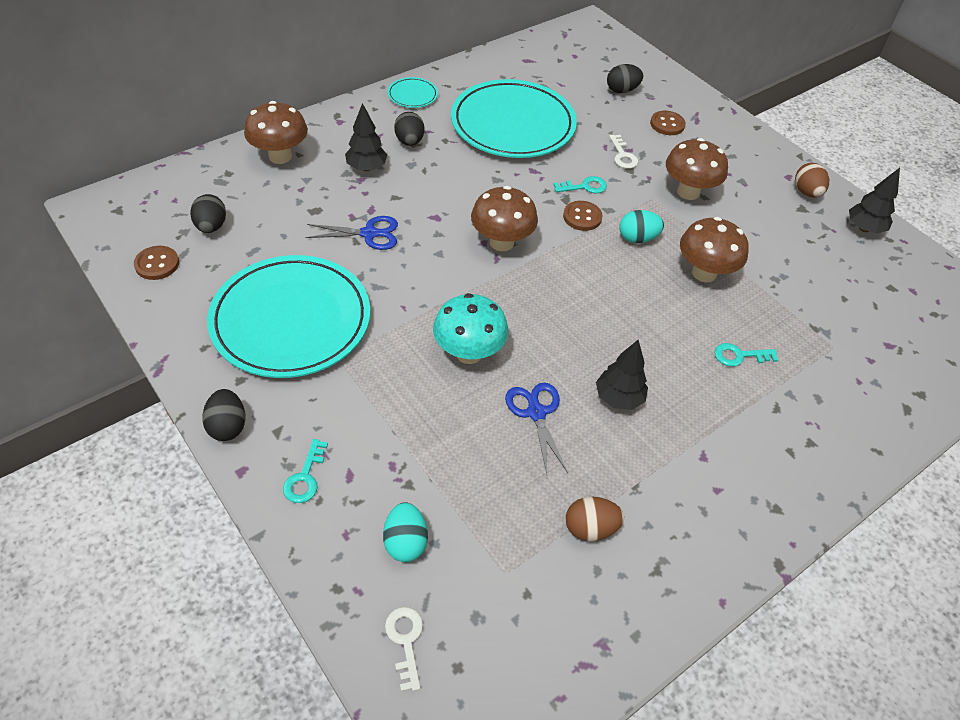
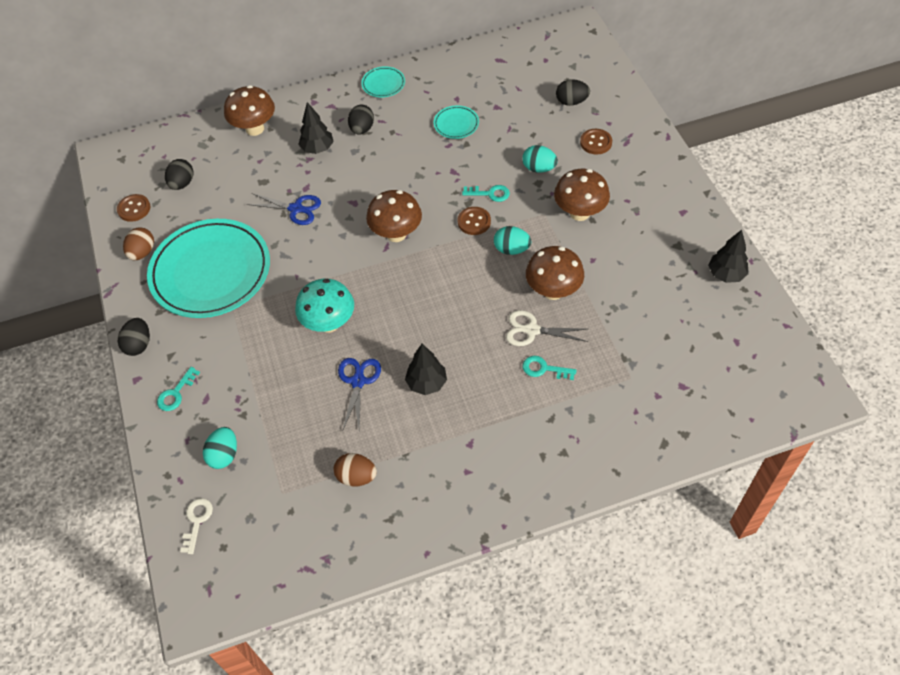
camera: 25 degrees right, 5 degrees up
(513, 124) = (456, 124): turquoise plate -> turquoise plate, size x0.41
(623, 155) = (539, 168): white key -> turquoise egg
(704, 318) = (532, 330): none -> white scissors
(806, 192) = (691, 230): brown egg -> brown egg (142, 252)

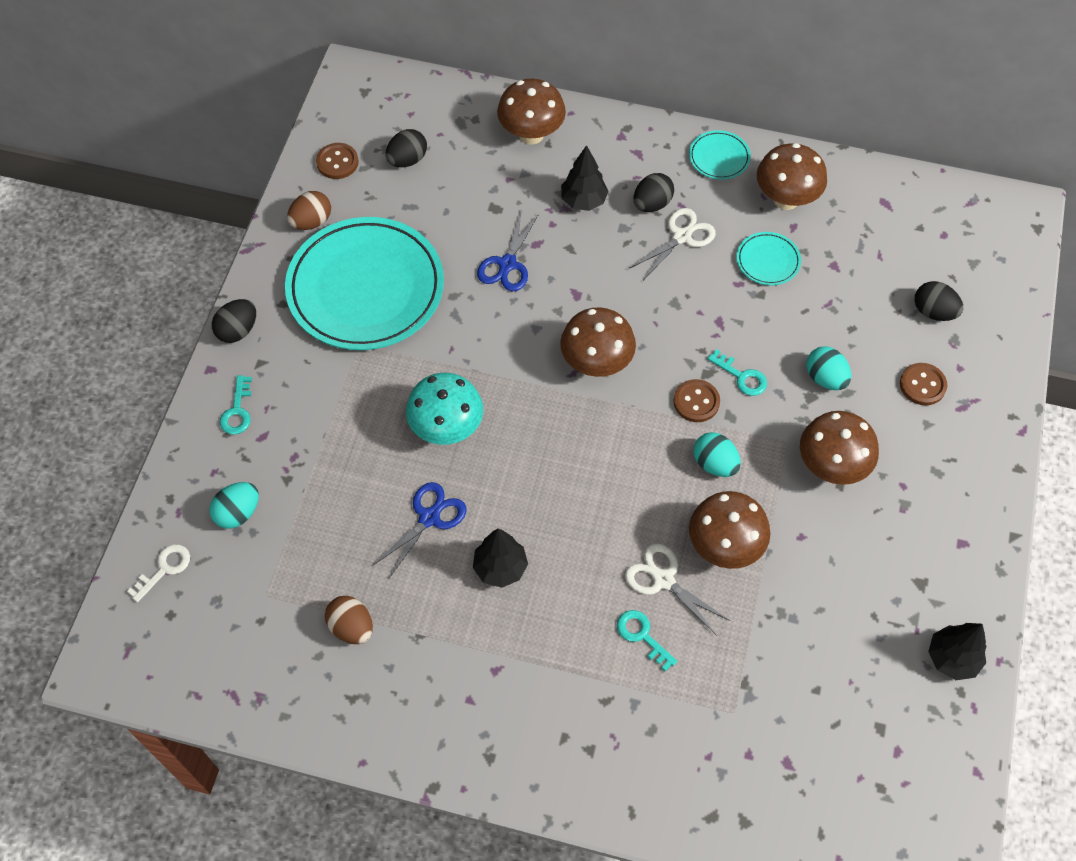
camera: 30 degrees right, 5 degrees up
(176, 393) = (237, 411): turquoise key -> turquoise key turned 60 degrees counterclockwise
(296, 209) = (507, 264): blue scissors -> blue scissors turned 60 degrees clockwise
(394, 137) = (681, 236): none -> white scissors
(441, 86) = (786, 199): none -> brown mushroom

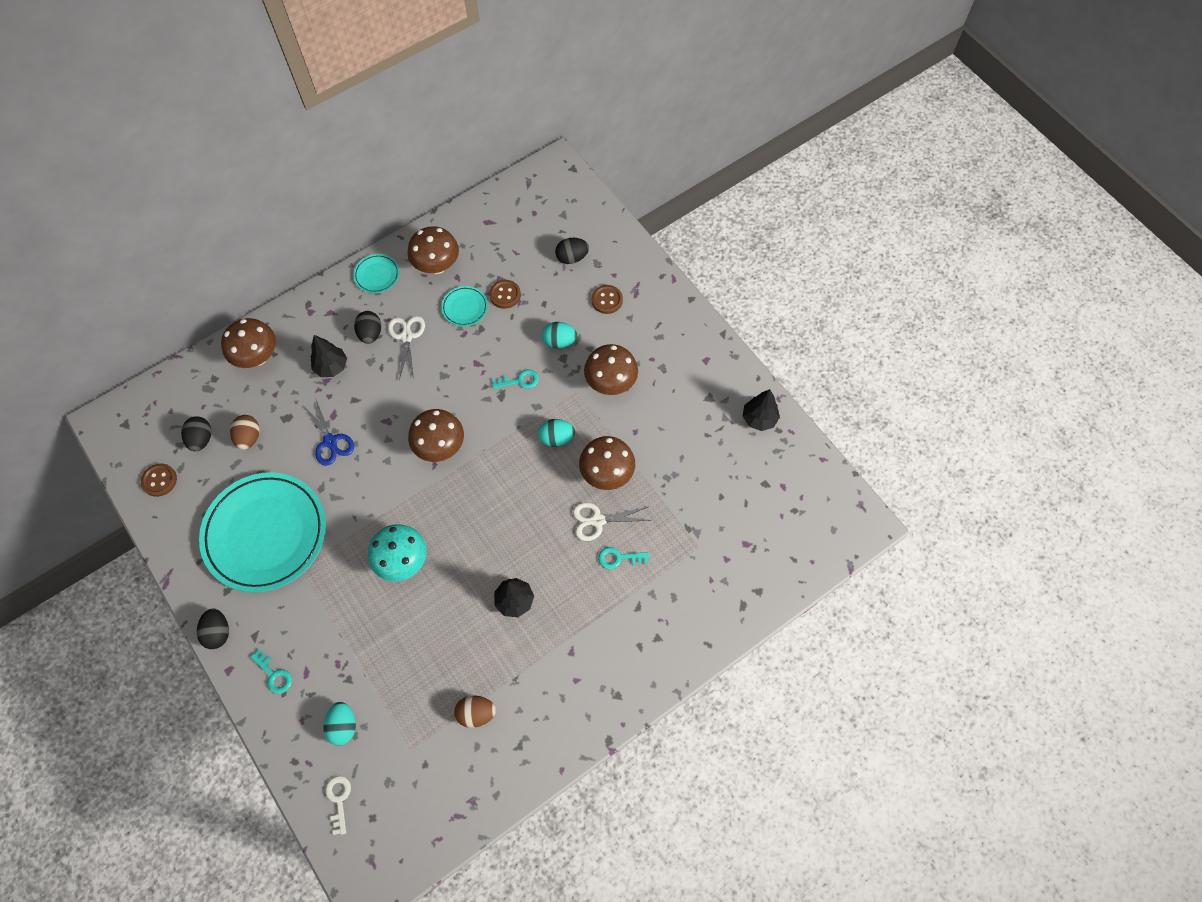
camera: 50 degrees left, 5 degrees up
(311, 222) = (186, 529): brown egg -> brown egg (249, 437)
(429, 517) = (449, 615): blue scissors -> none
(696, 402) = (512, 416): brown button -> brown button (505, 295)

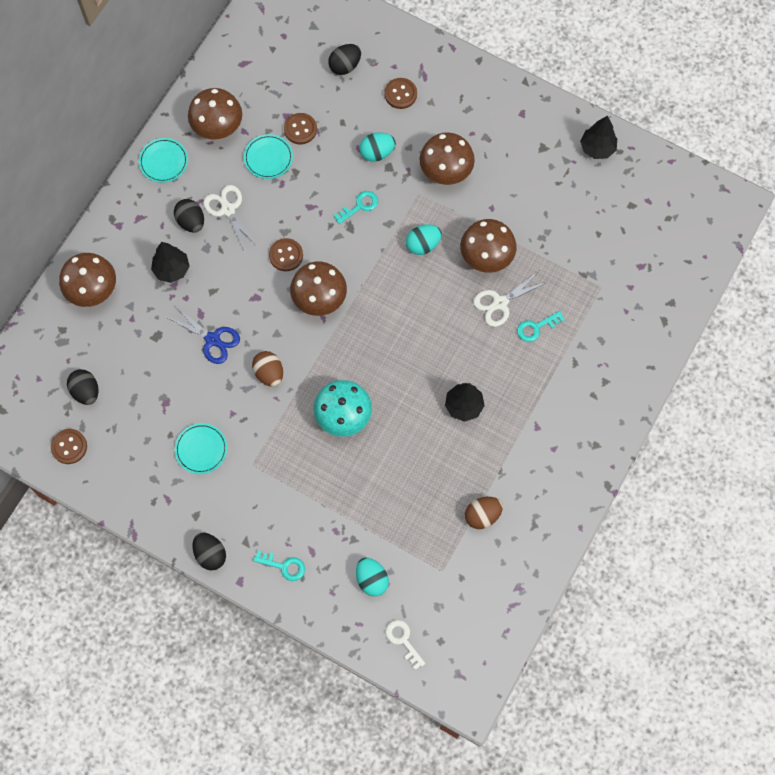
camera: 25 degrees left, 5 degrees up
(249, 437) = (132, 370): brown egg -> brown egg (269, 373)
(265, 533) = (201, 449): turquoise plate -> turquoise plate, size x0.41
(433, 396) = (286, 255): none -> brown button

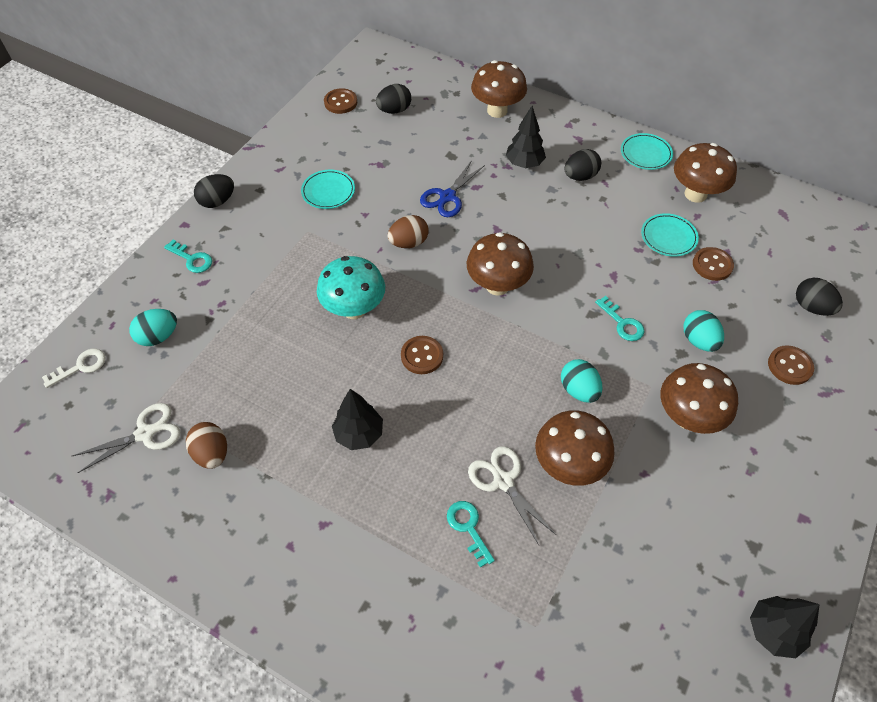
camera: 90 degrees right, 15 degrees down
(228, 209) = (598, 204): white scissors -> white scissors (145, 433)
(284, 566) = (192, 259): turquoise key -> turquoise key turned 75 degrees counterclockwise
(286, 255) = (549, 254): brown button -> brown button (422, 356)

